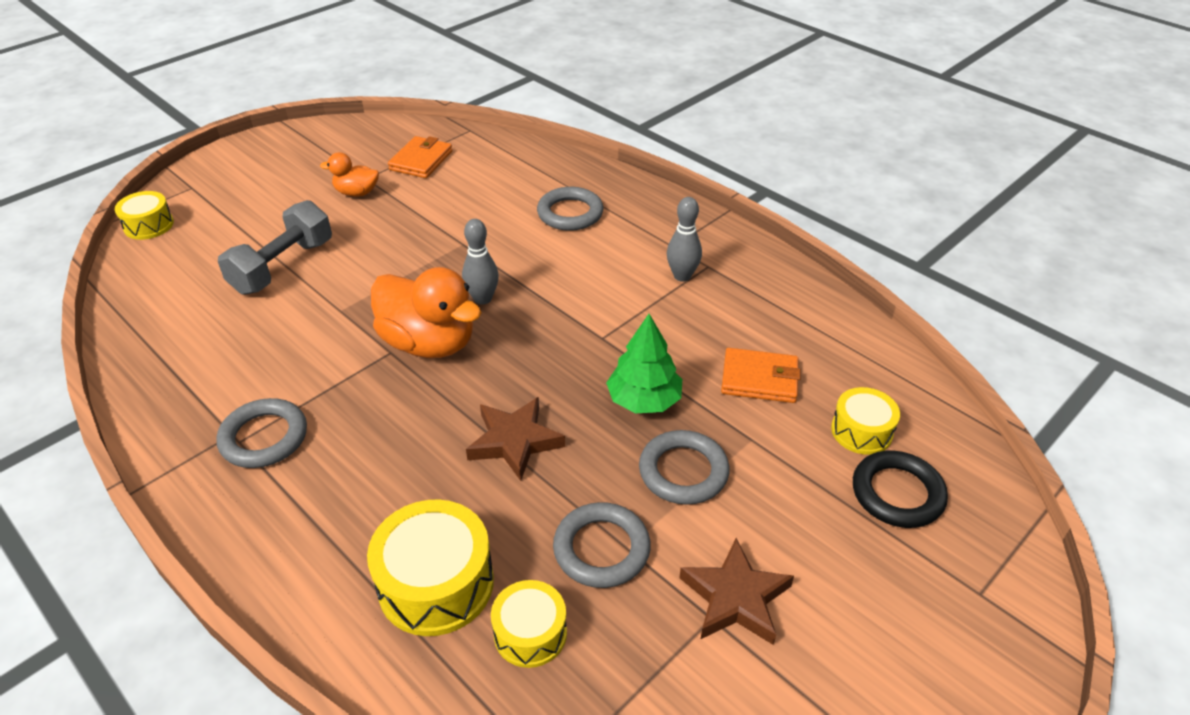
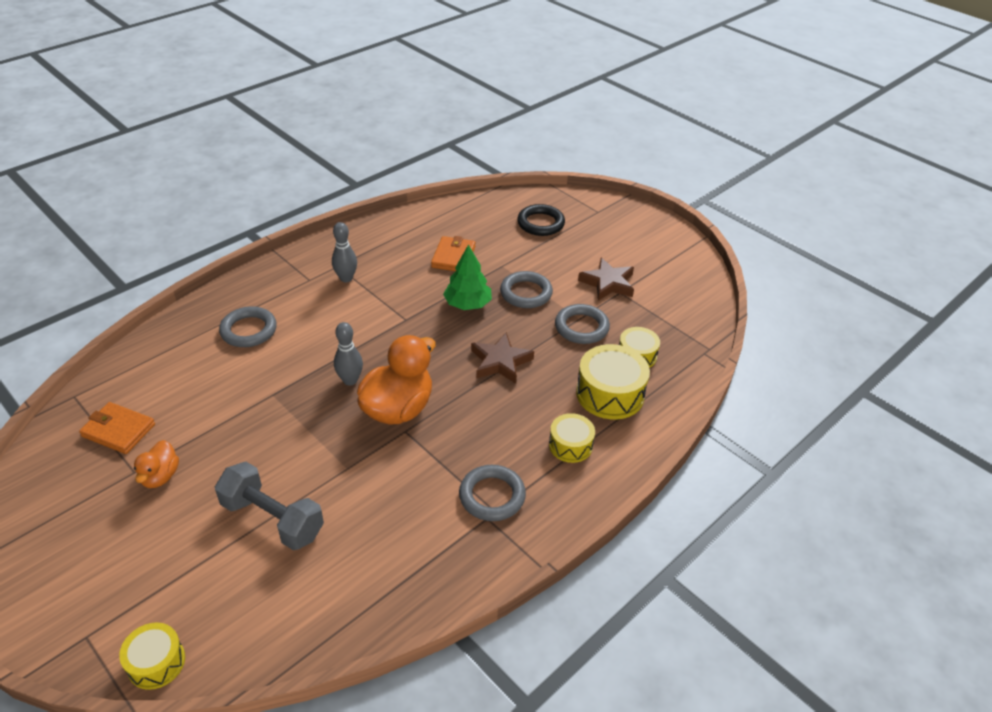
camera: 90 degrees left, 0 degrees up
(861, 431) = (497, 227): yellow drum -> yellow drum (570, 445)

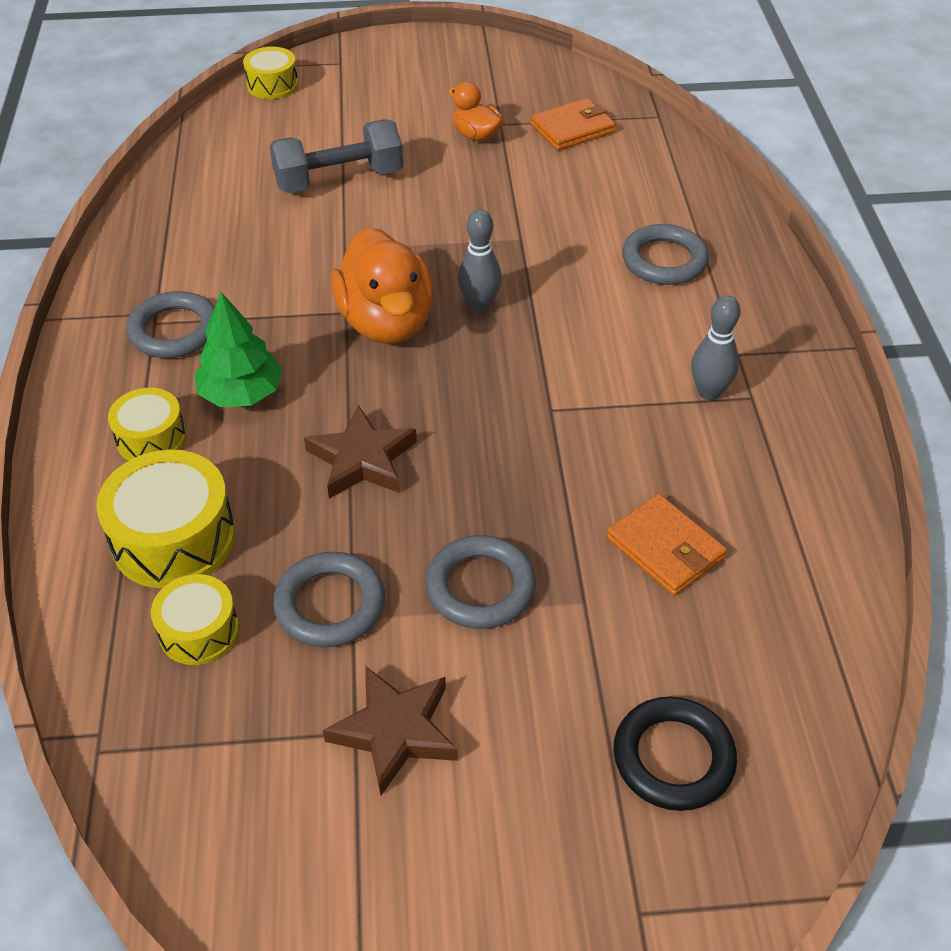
camera: 130 degrees right, 5 degrees up
(468, 304) = (521, 496): green tree -> green tree (241, 393)

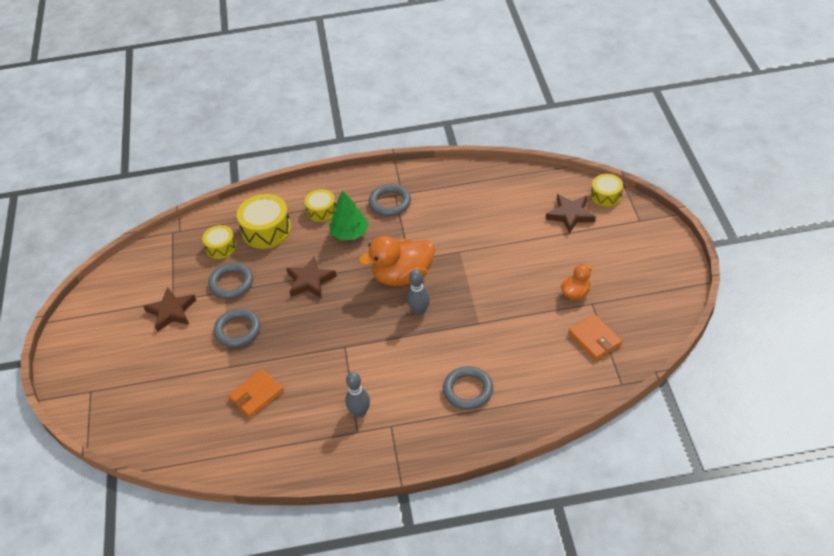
camera: 90 degrees right, 0 degrees up
(302, 122) = (570, 215): none -> brown star
(339, 180) = (518, 239): grey dumbbell -> none
(673, 758) = (150, 400): black ring -> none

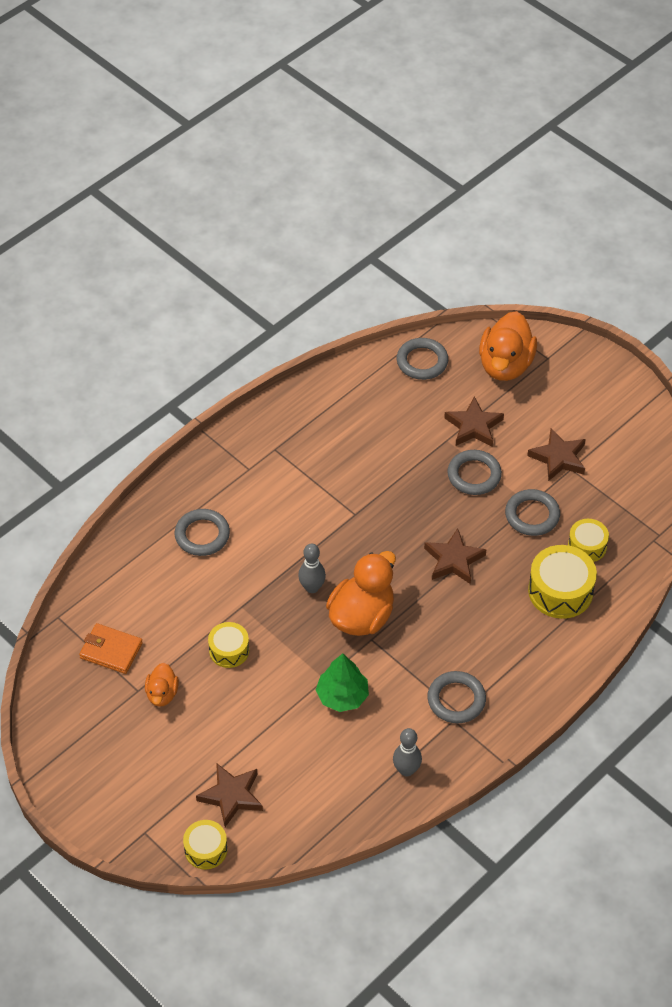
camera: 140 degrees right, 5 degrees up
(124, 403) = (505, 365): none -> orange duck
(177, 443) = (422, 361): none -> grey ring
(199, 366) = (473, 426): none -> brown star
(256, 395) = (394, 431): orange wallet -> none
(321, 211) = (524, 647): yellow drum -> yellow drum (229, 650)
(350, 233) = (465, 636): green tree -> green tree (342, 696)
(360, 412) = (286, 465): grey bowling pin -> grey bowling pin (406, 770)

